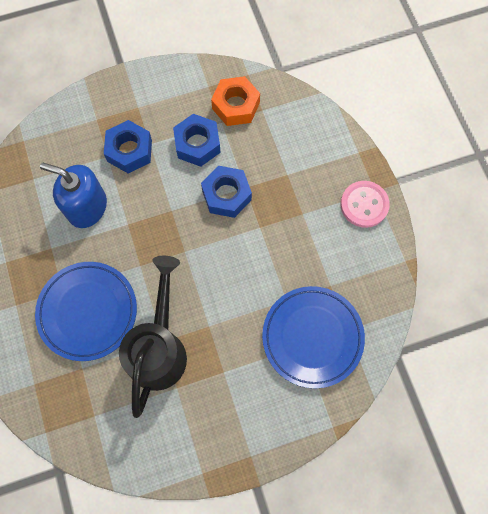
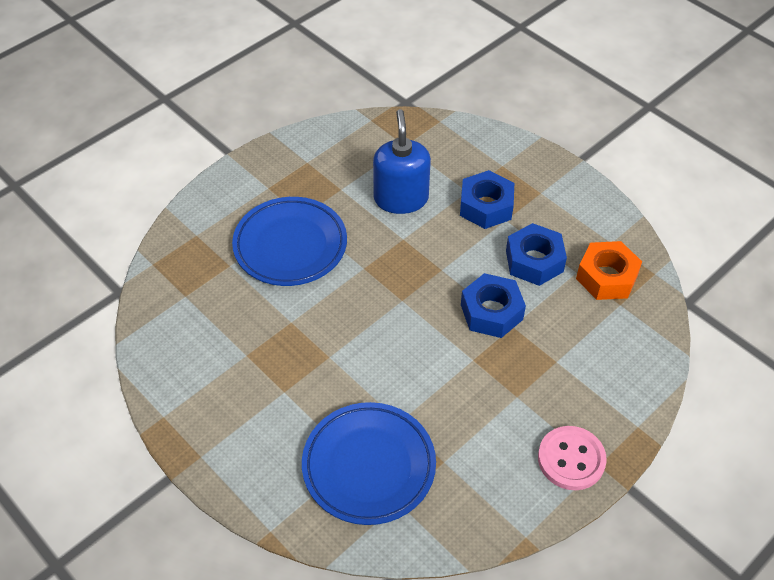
camera: 65 degrees right, 20 degrees down
(159, 347) = (283, 321): black watering can -> none

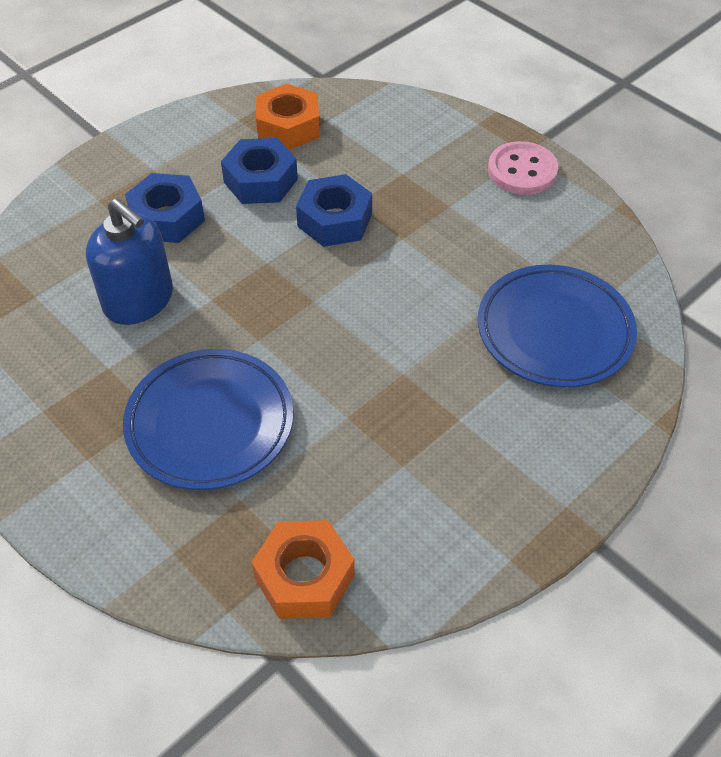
camera: 90 degrees left, 0 degrees up
(169, 300) = (304, 576): none -> orange nut
(401, 198) = (139, 300): blue soap dispenser -> blue soap dispenser turned 135 degrees counterclockwise

